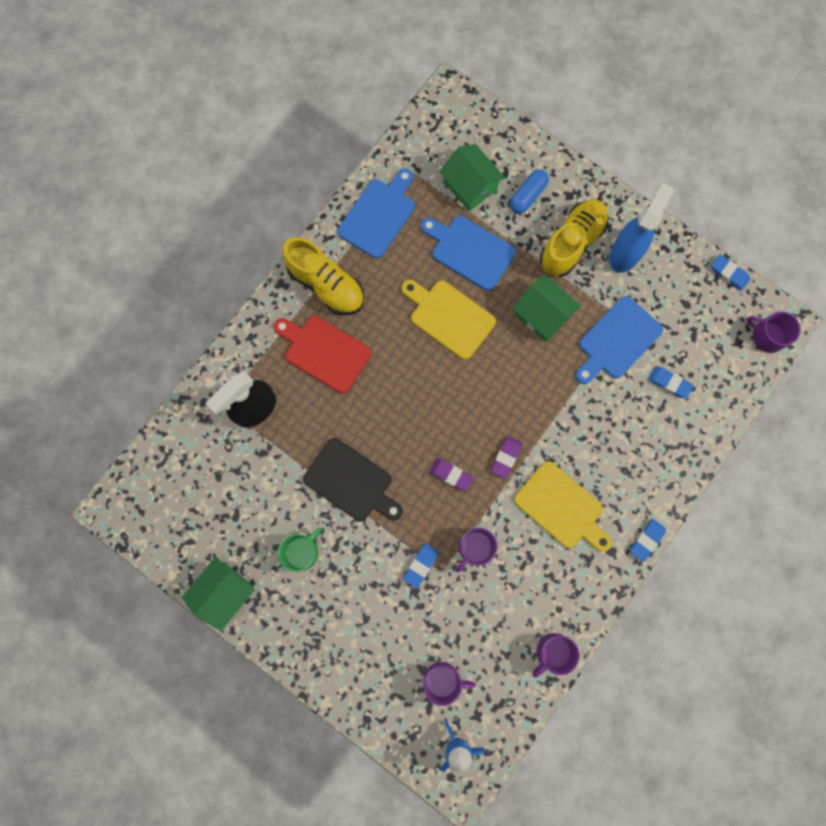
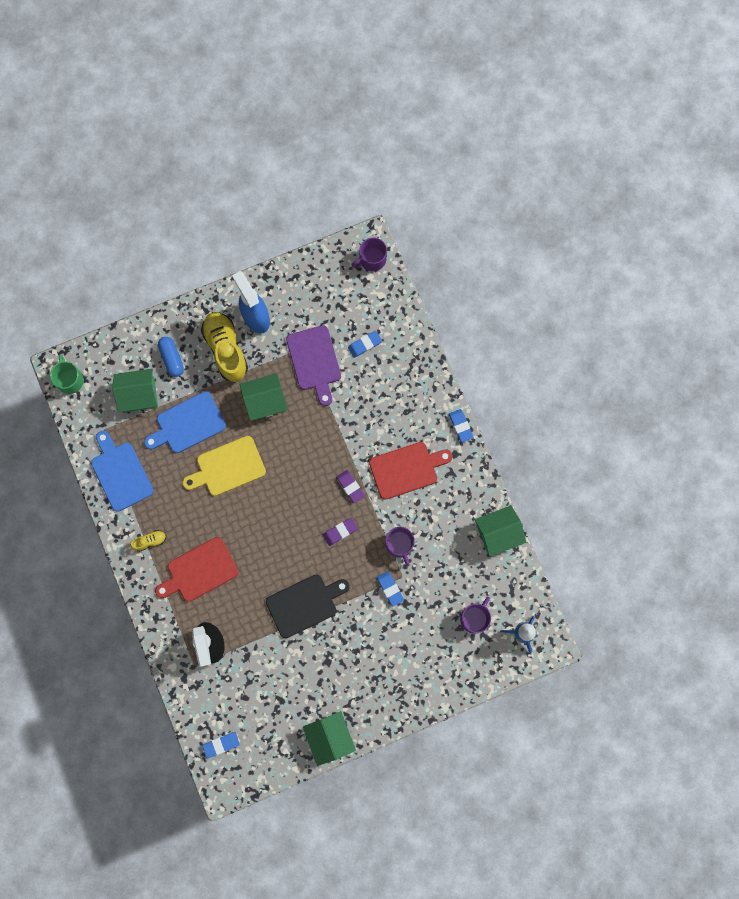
camera: 60 degrees left, 0 degrees up
(301, 551) = (333, 667): green mug -> green mug (70, 380)
(326, 285) = (150, 541): yellow shoe -> yellow shoe, size x0.45
(553, 652) = (498, 533): purple mug -> green house
(562, 508) = (406, 469): yellow cutting board -> red cutting board
(617, 340) = (314, 361): blue cutting board -> purple cutting board
(729, 273) = (313, 256): blue eraser -> blue eraser (221, 744)

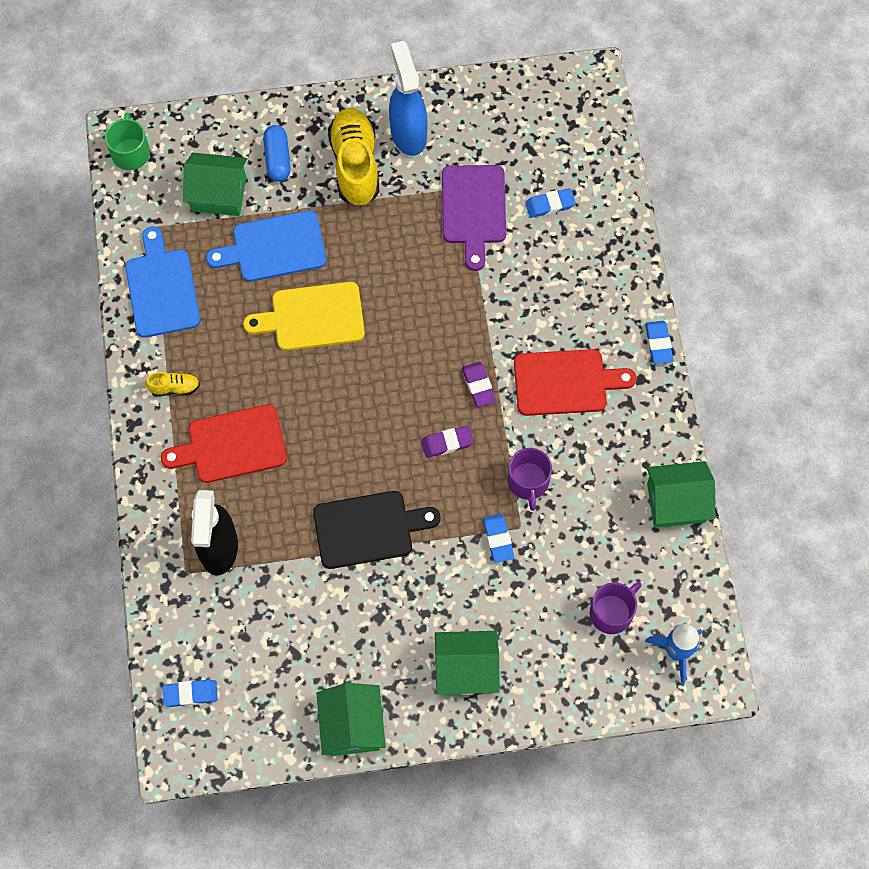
camera: 15 degrees right, 10 degrees down
(265, 401) = (390, 244): green house -> green house (466, 669)
(372, 259) = (589, 99): purple mug -> none

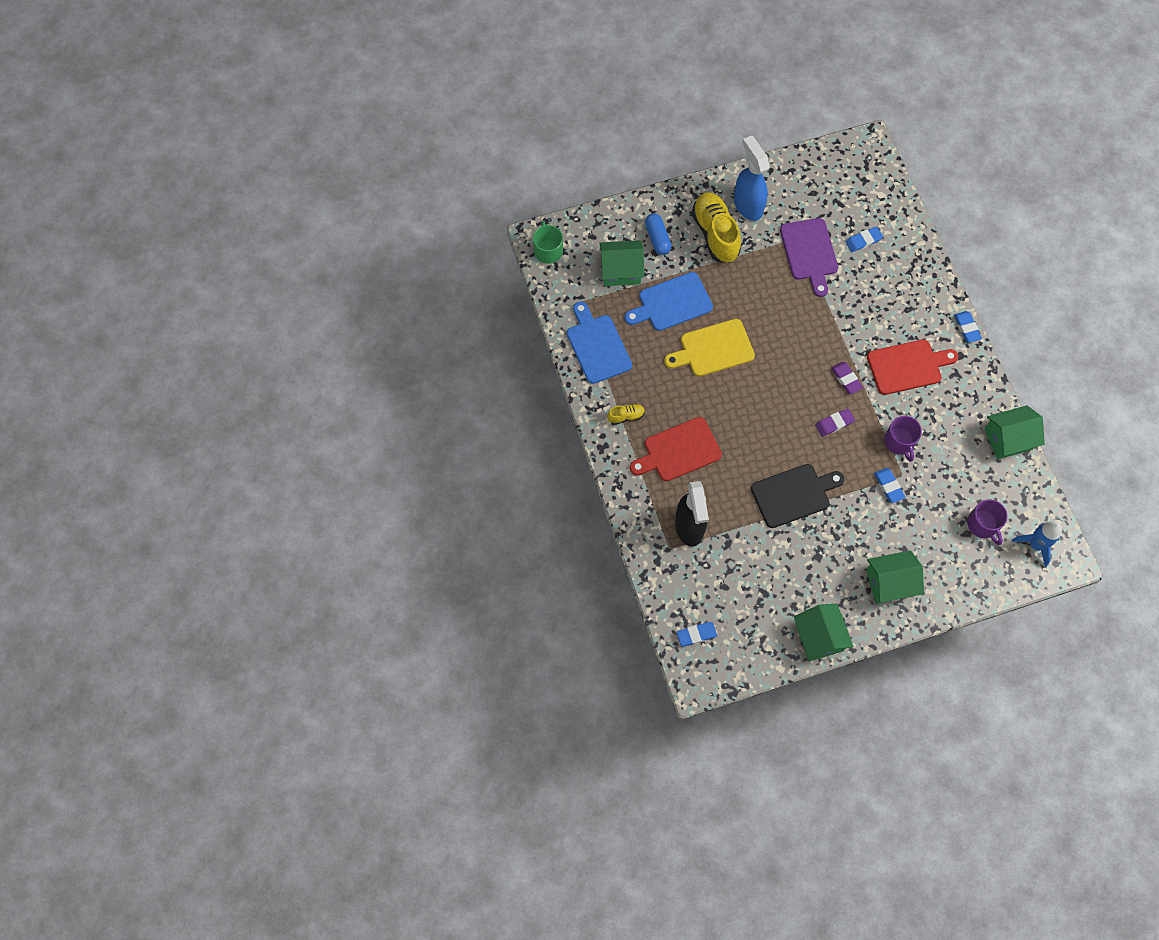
camera: 10 degrees left, 0 degrees up
(612, 612) = (983, 524): purple mug -> purple mug turned 120 degrees clockwise

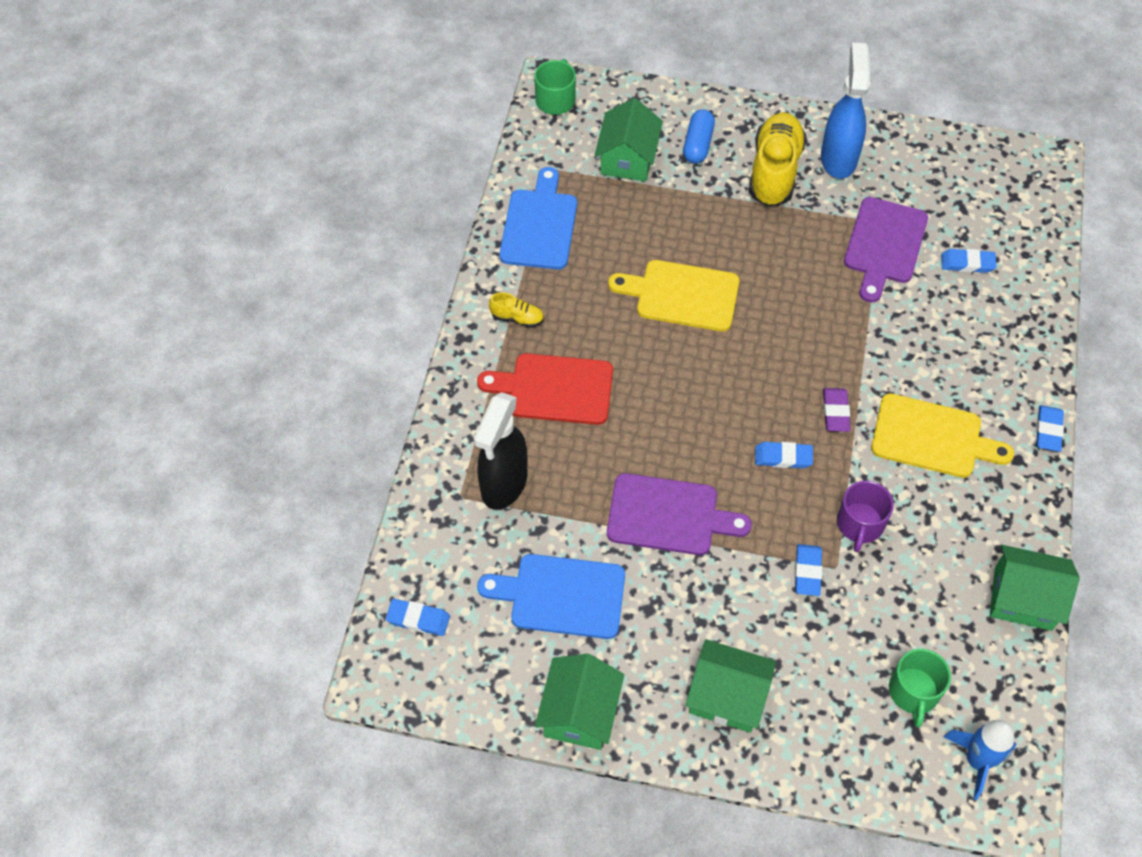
camera: 30 degrees right, 10 degrees down
(621, 270) = (627, 158): green house -> green house turned 75 degrees clockwise
(671, 303) = (665, 221): blue cutting board -> blue cutting board (561, 595)
(794, 494) = (669, 516): black cutting board -> purple cutting board
(834, 423) = (783, 457): purple eraser -> blue eraser
(908, 366) = (932, 438): red cutting board -> yellow cutting board
(983, 524) = (913, 692): purple mug -> green mug

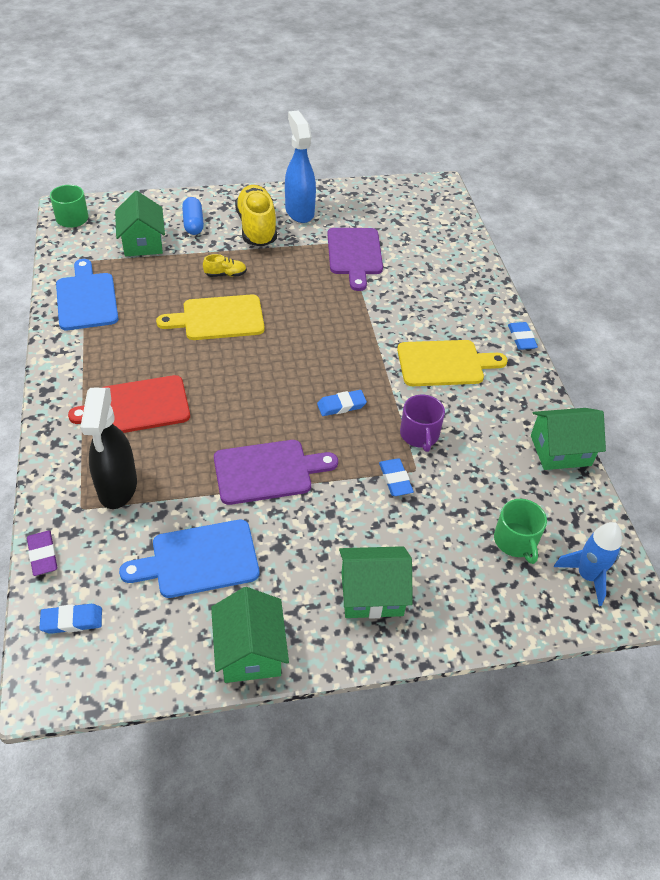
camera: 25 degrees left, 10 degrees down
(517, 318) = (89, 365): yellow shoe -> yellow shoe (225, 274)
(835, 412) = (367, 365): purple eraser -> purple eraser (43, 555)
(967, 263) = (417, 253): blue eraser -> none

